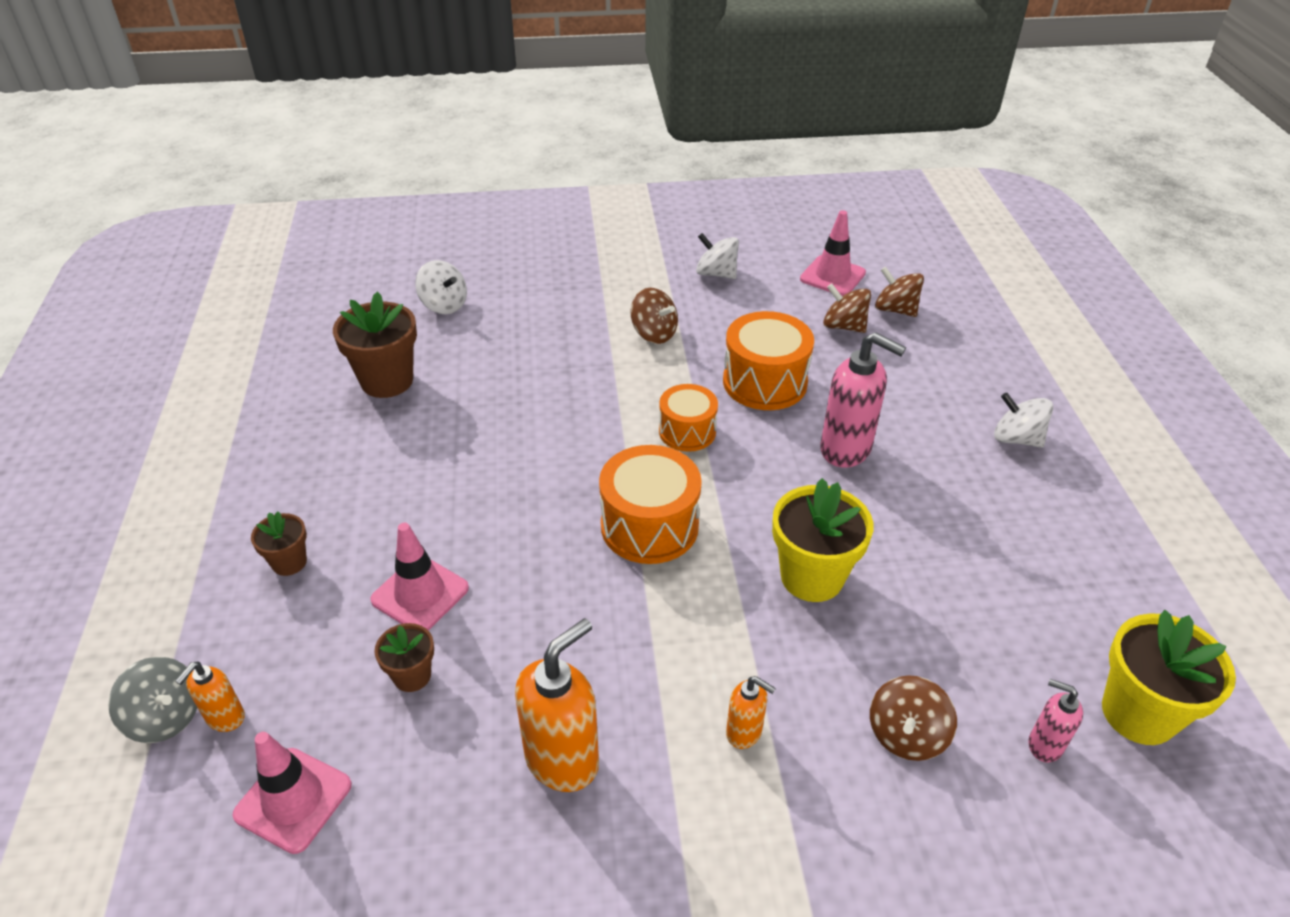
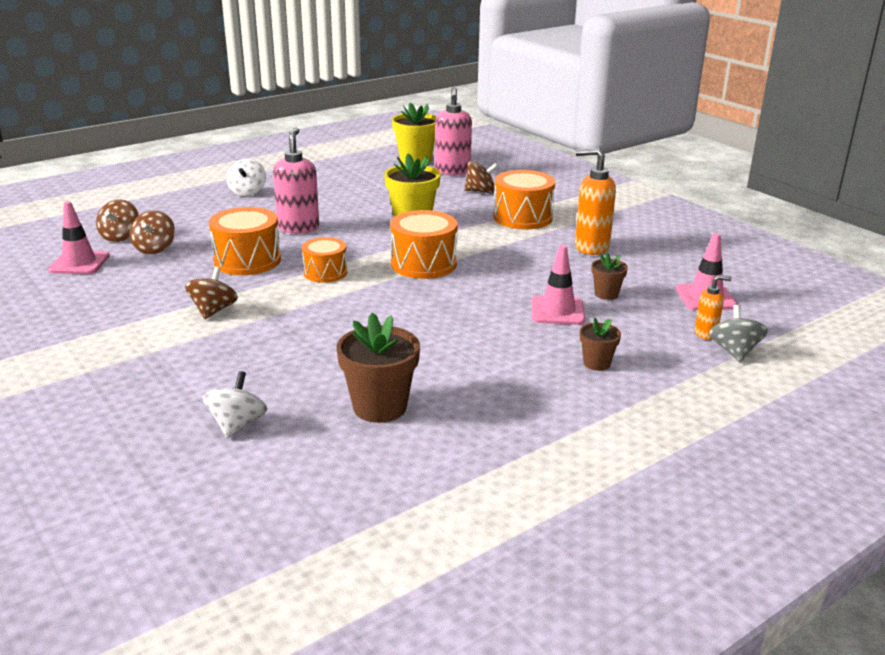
camera: 120 degrees left, 15 degrees down
(716, 273) = (98, 307): white spinning top -> none
(744, 732) = (522, 217): orange soap dispenser -> orange drum
(1044, 745) = (452, 171): pink soap dispenser -> pink soap dispenser, size x1.88

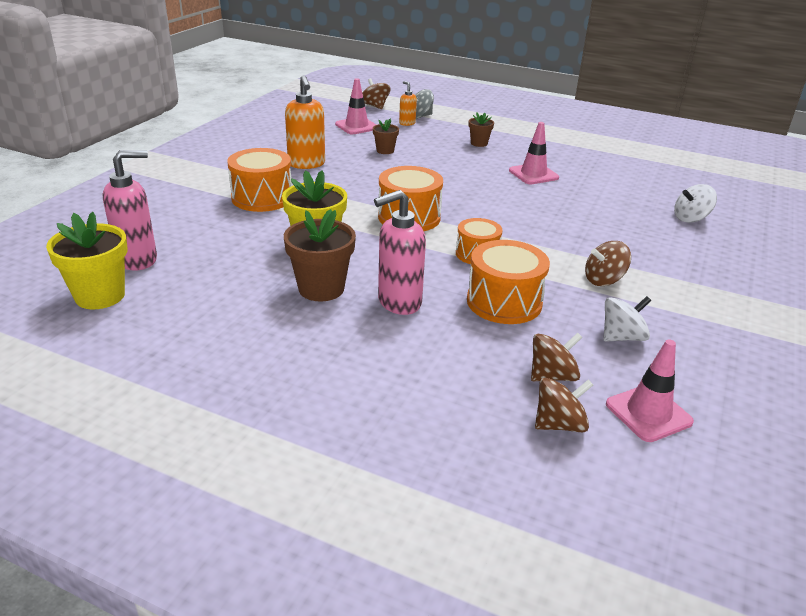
camera: 120 degrees left, 5 degrees up
(247, 192) = (322, 388): white spinning top -> white spinning top (622, 337)
(380, 407) = (608, 186): brown flower pot -> brown flower pot (321, 288)
(480, 191) = (201, 230): brown spinning top -> brown spinning top (375, 106)
(557, 311) = (428, 160): pink traffic cone -> pink traffic cone (533, 174)

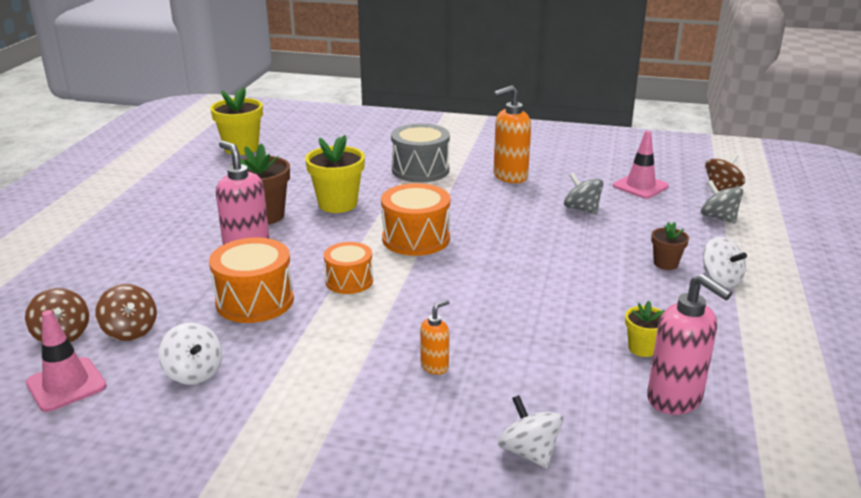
camera: 80 degrees right, 5 degrees down
(138, 260) = (293, 149): pink soap dispenser -> pink soap dispenser (675, 399)
(262, 198) = (420, 170): orange drum -> grey drum
(385, 151) = (582, 209): brown flower pot -> grey spinning top
(407, 123) = (684, 212): orange soap dispenser -> orange soap dispenser (435, 366)
(503, 134) = (720, 279): none -> white spinning top
(533, 174) = (592, 308): pink traffic cone -> none
(581, 170) = (642, 348): none -> yellow flower pot
(603, 280) = (313, 363): brown spinning top -> none

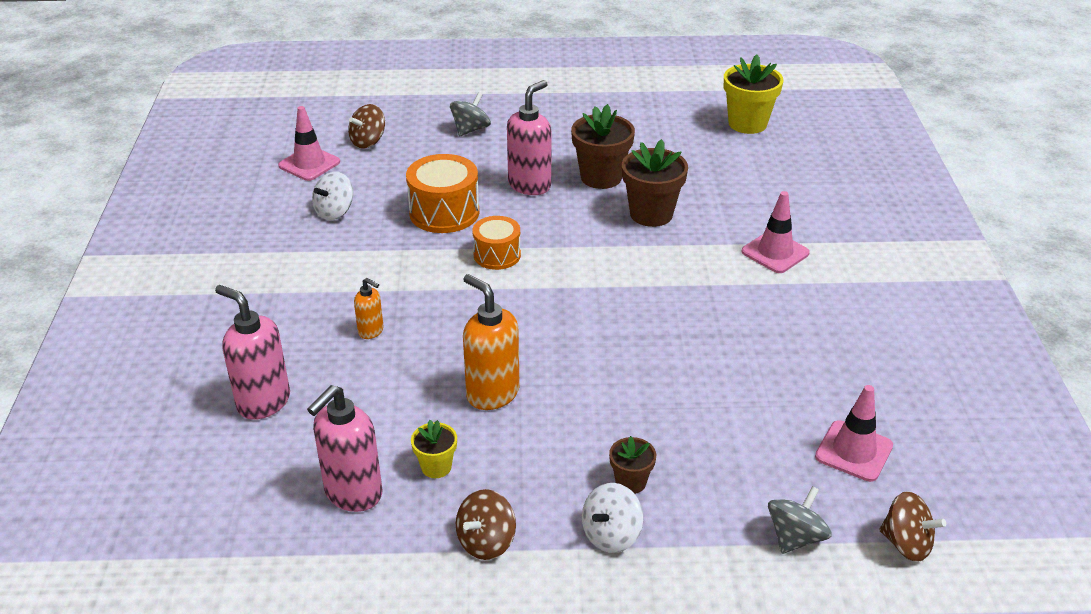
camera: 75 degrees right, 10 degrees up
(130, 331) = (382, 167): brown spinning top -> brown spinning top (486, 542)
(337, 204) = (651, 214): yellow flower pot -> brown flower pot
(416, 238) = (600, 279): orange drum -> none
(420, 170) = (775, 252): grey drum -> pink traffic cone
(509, 176) = (804, 325): orange soap dispenser -> orange soap dispenser (492, 393)
(529, 452) = (263, 402): white spinning top -> pink soap dispenser
(582, 209) = (744, 398): grey spinning top -> grey spinning top (470, 129)

